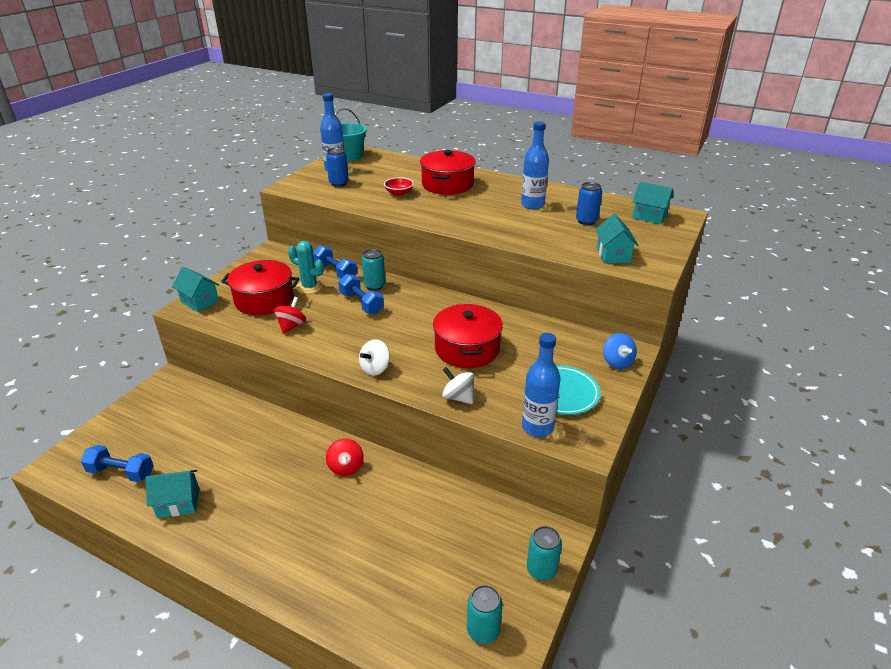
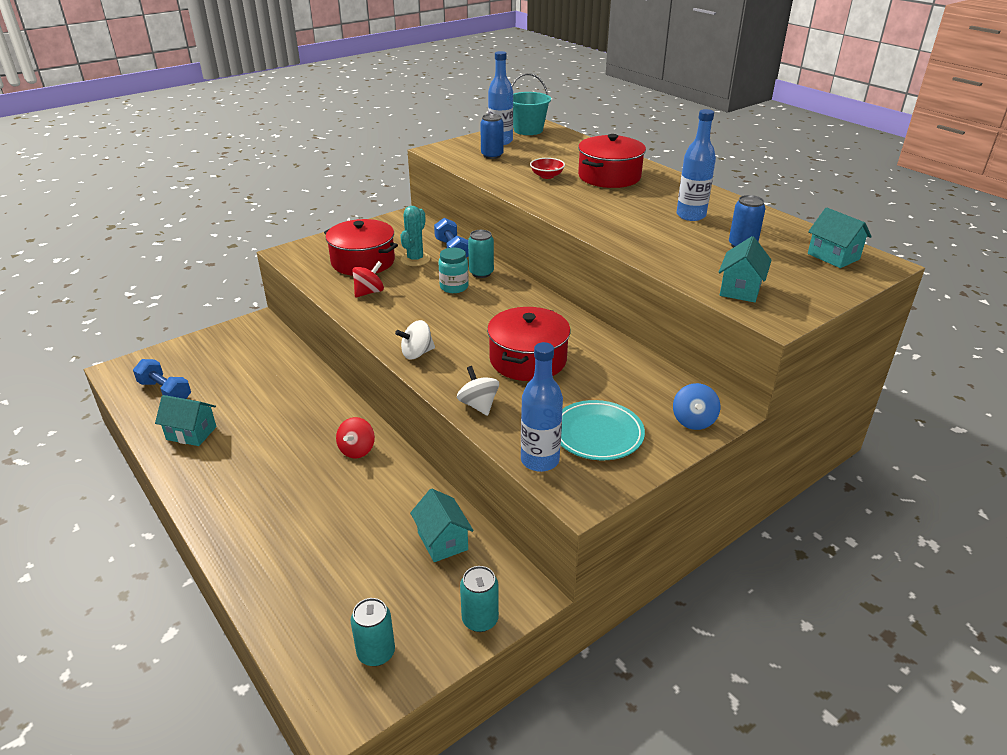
camera: 25 degrees right, 0 degrees up
(200, 301) = (304, 250): turquoise house -> turquoise house (442, 541)
(309, 287) = (415, 259): turquoise cactus -> turquoise cactus turned 60 degrees clockwise
(361, 303) = (454, 287): blue dumbbell -> turquoise jar

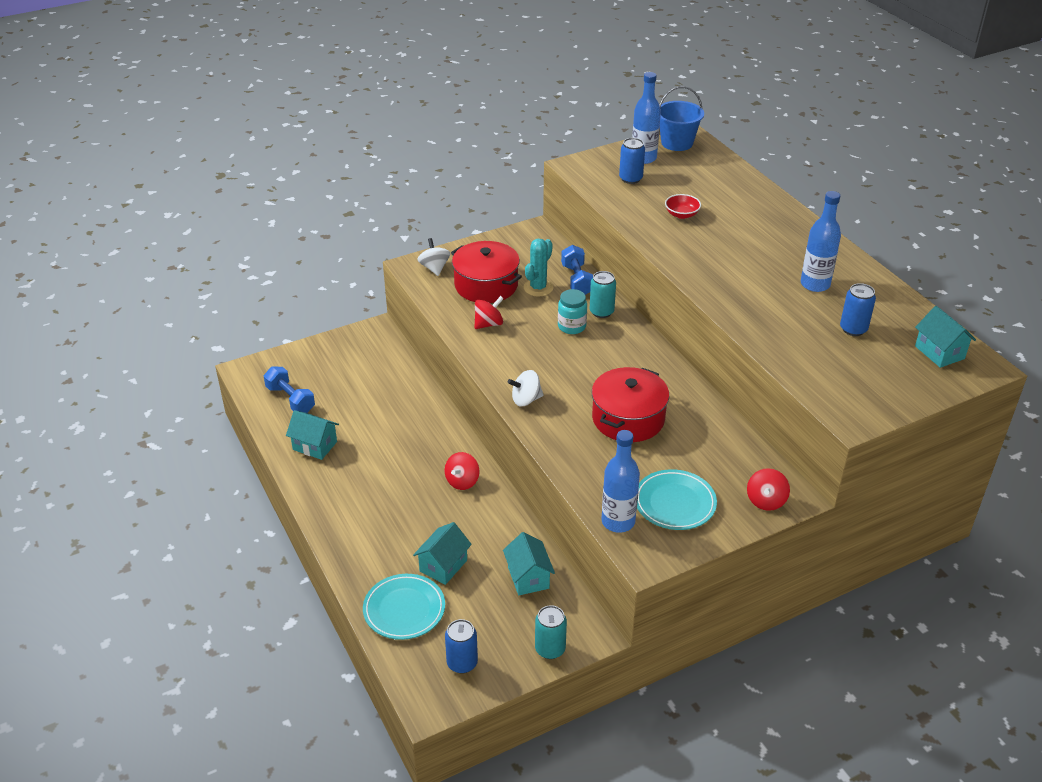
camera: 10 degrees right, 5 degrees up
(300, 597) = (404, 609): none -> turquoise plate
(376, 653) = (462, 663): turquoise can -> blue can
(478, 405) = (574, 461): white spinning top -> white spinning top (434, 268)
(528, 130) = (677, 143): turquoise bucket -> blue bucket
(609, 176) = (746, 221): red pot -> none
(693, 421) = (766, 501): blue spinning top -> red spinning top
(740, 289) = (831, 382): turquoise house -> turquoise house (443, 566)

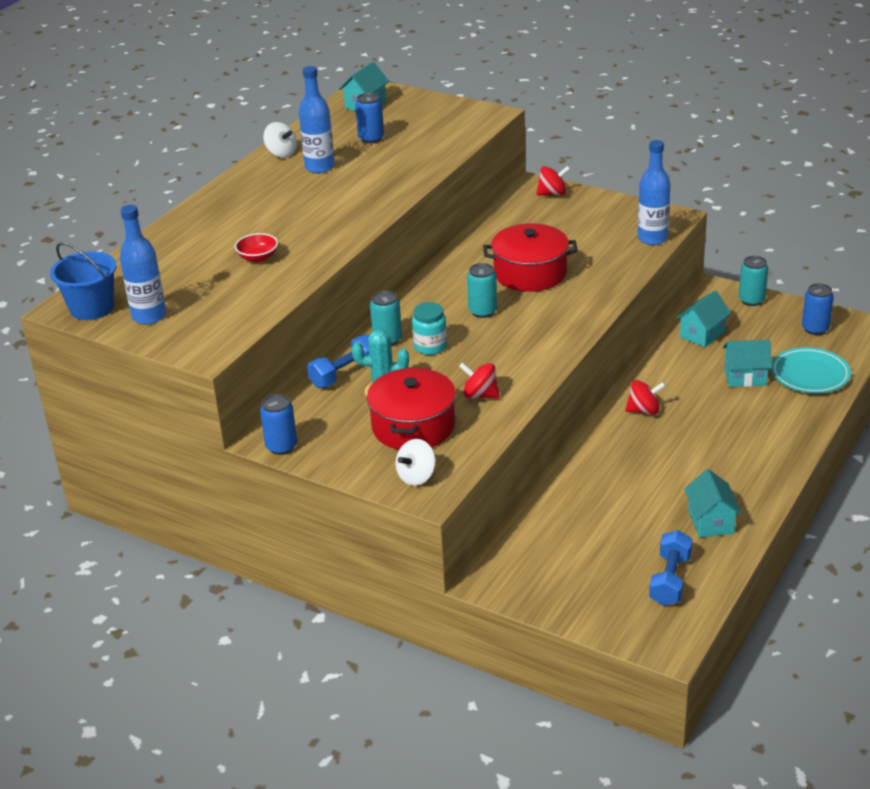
camera: 120 degrees left, 5 degrees down
(526, 400) = (567, 328): white spinning top -> white spinning top (281, 153)
(594, 369) = (483, 311): none -> turquoise can
(630, 179) = (206, 308): blue can -> blue can (281, 446)
(674, 503) = (602, 224): turquoise plate -> none

